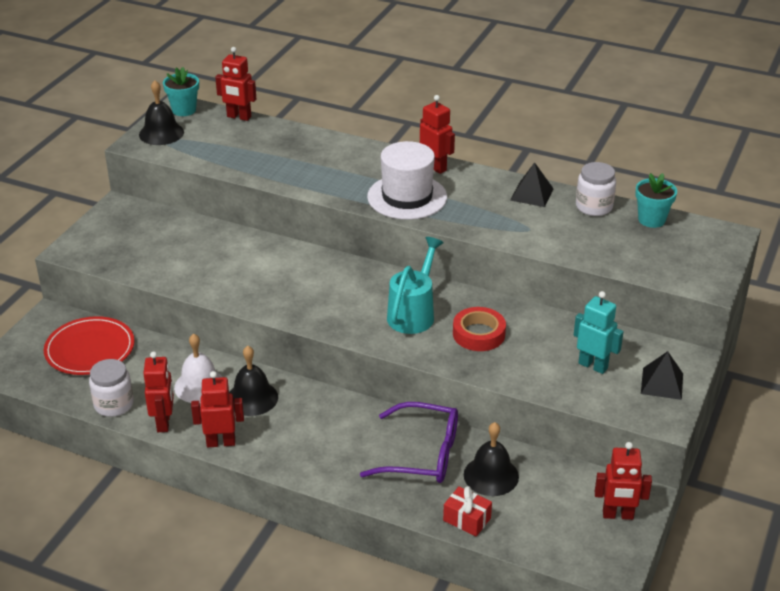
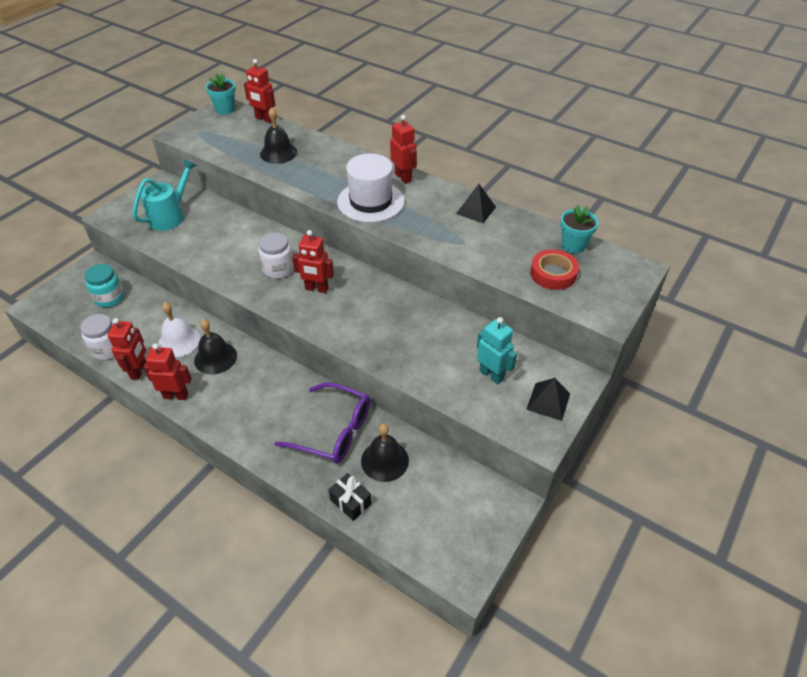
camera: 10 degrees right, 10 degrees up
(90, 349) = (109, 298): red plate -> turquoise jar
(161, 133) = (200, 127): black bell -> black bell (278, 153)
(413, 313) = (354, 304): turquoise watering can -> turquoise watering can (170, 216)
(467, 519) = (350, 502): red gift -> black gift
(478, 334) = (402, 331): red tape -> red tape (553, 274)
(594, 207) = (526, 228): white jar -> white jar (278, 269)
(618, 515) = (483, 518): red robot -> red robot (316, 289)

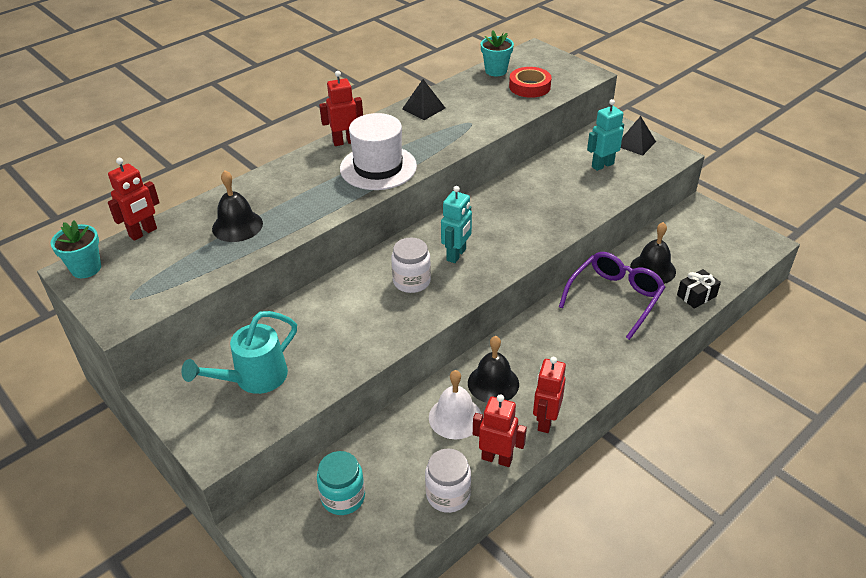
camera: 75 degrees left, 5 degrees down
(170, 216) = (254, 378): turquoise watering can -> turquoise watering can turned 90 degrees counterclockwise
(316, 289) = (456, 255): red robot -> turquoise robot

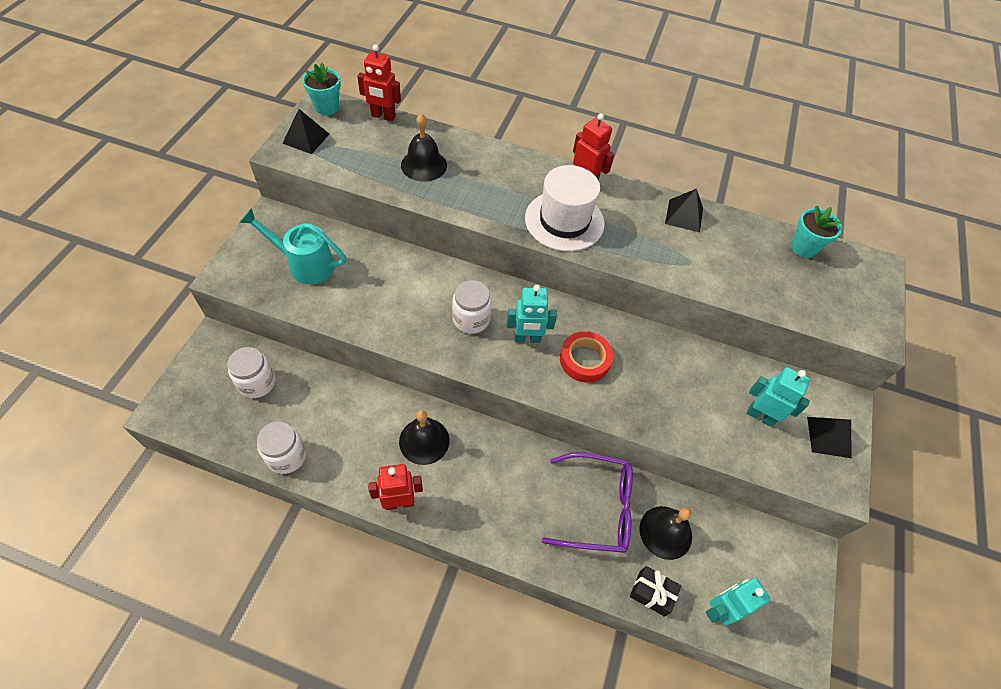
camera: 55 degrees right, 15 degrees up
(117, 296) = (306, 138): none -> black pyramid
(343, 497) = (257, 383): turquoise jar -> white jar
(455, 417) = (371, 427): white bell -> none
(497, 458) = (339, 478): red robot -> none
(529, 87) = (800, 288): red tape -> red tape (585, 360)
(722, 267) = (719, 609): none -> turquoise robot

